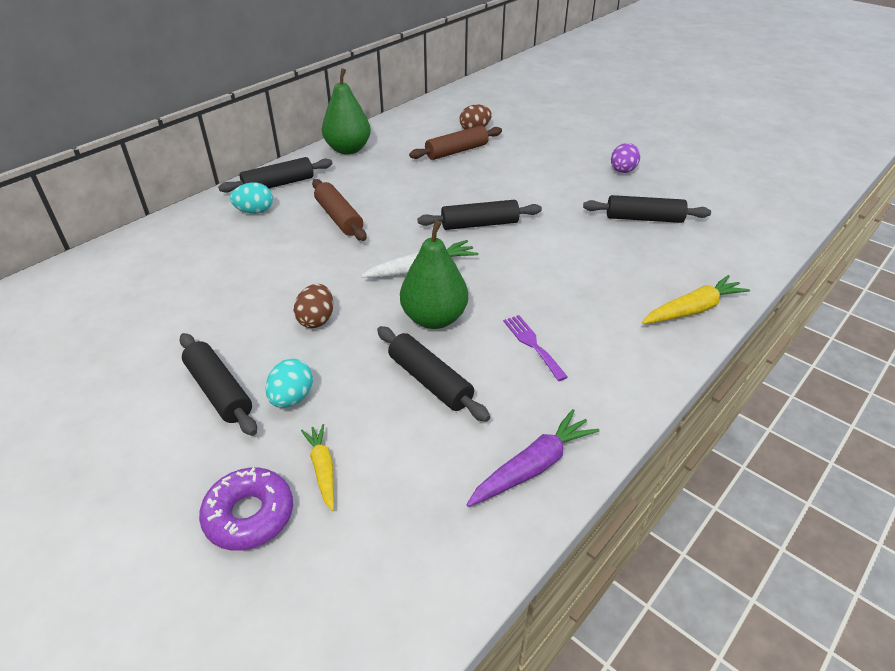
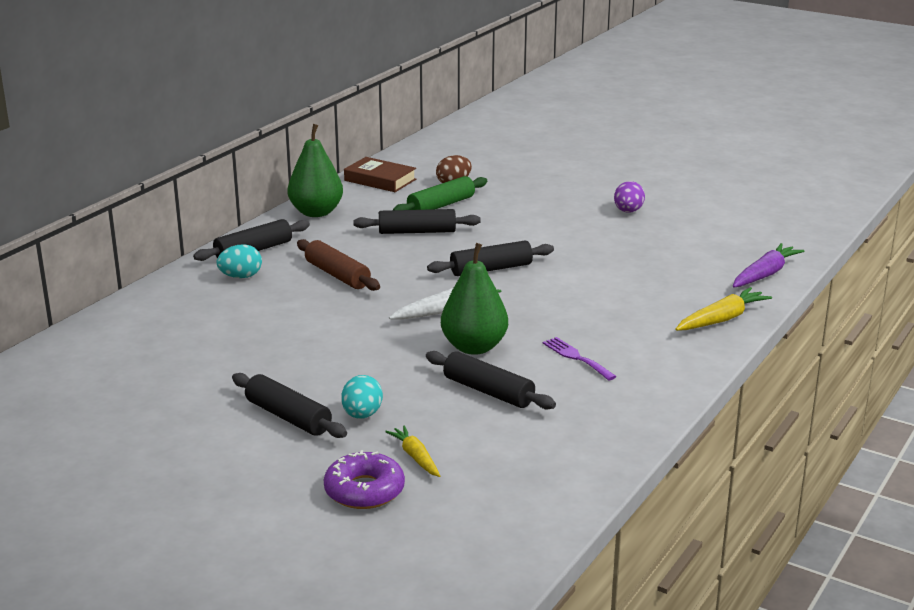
camera: 10 degrees left, 15 degrees down
(316, 320) = (356, 358): brown egg -> none
(414, 121) = (380, 180): none -> brown book
(456, 151) = (441, 205): brown rolling pin -> green rolling pin
(533, 466) = (602, 437): purple carrot -> purple carrot (765, 274)
(644, 218) = (660, 251): black rolling pin -> black rolling pin (417, 231)

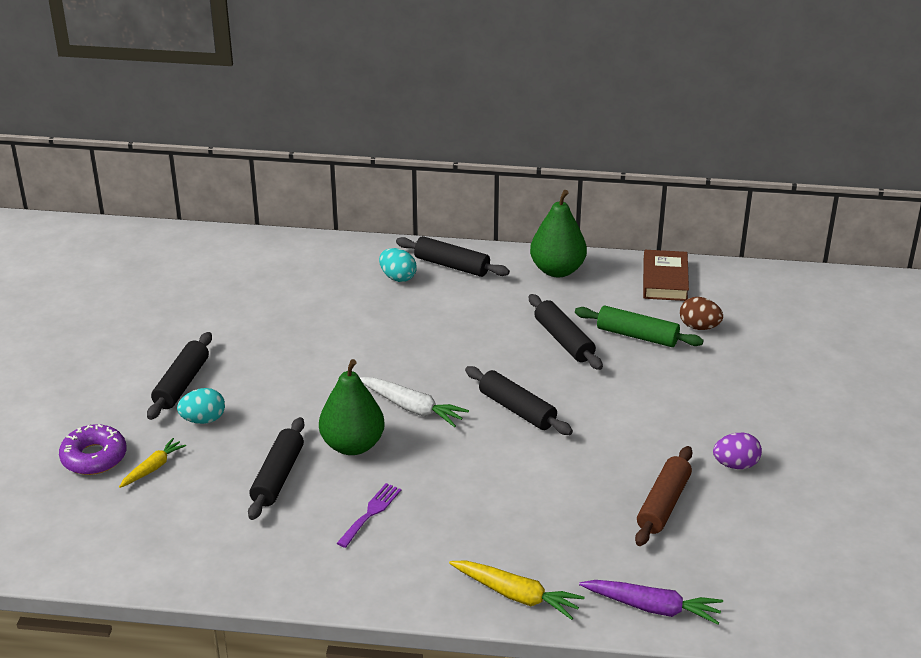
camera: 65 degrees right, 10 degrees up
(337, 275) = (437, 325): brown rolling pin -> brown rolling pin (663, 504)

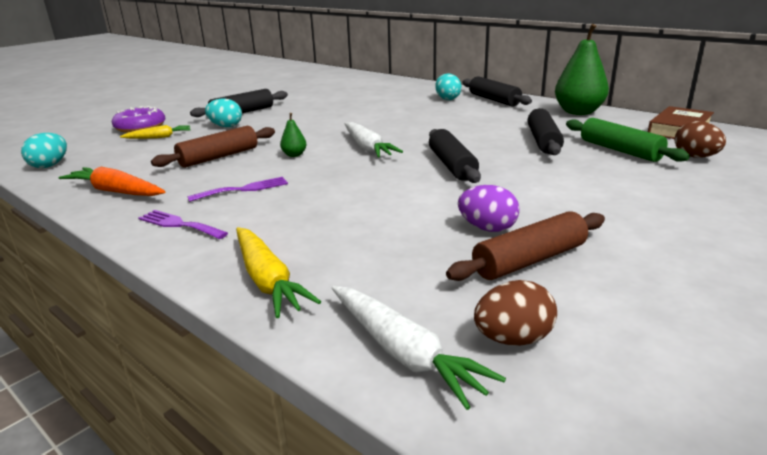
camera: 35 degrees right, 10 degrees down
(106, 559) = (50, 165): none -> turquoise egg
(251, 563) = (116, 191): none -> orange carrot
(278, 476) = (219, 157): black rolling pin -> brown rolling pin
(352, 445) = (294, 155): green pear -> green pear, size x0.44
(376, 575) = (179, 224): none -> purple fork
(652, 607) = (403, 352): purple carrot -> white carrot
(700, 572) = (513, 339): none -> brown egg
(735, 464) = (661, 254): purple egg -> purple egg (487, 228)

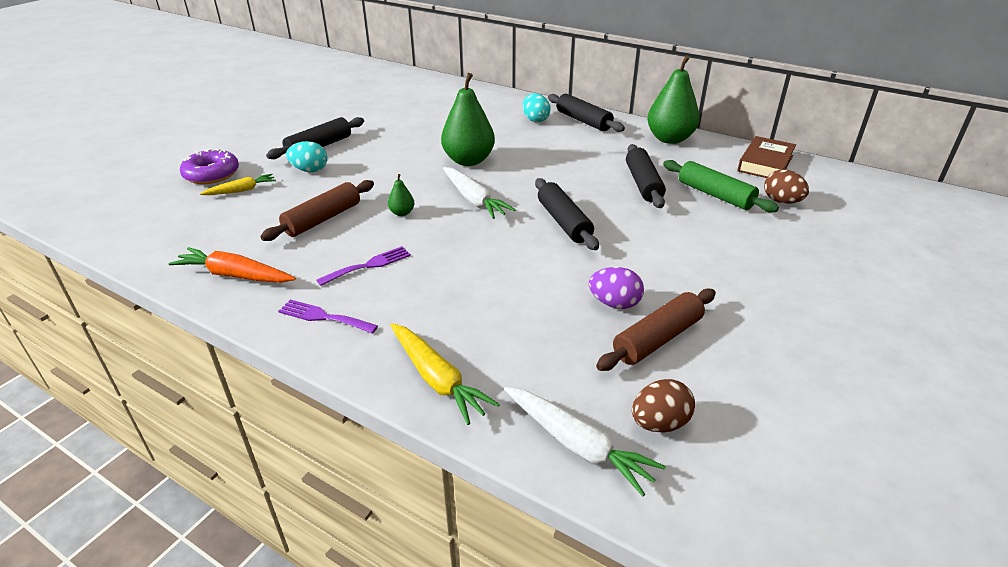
camera: 10 degrees left, 10 degrees up
(50, 165) = (138, 239): turquoise egg -> none
(373, 123) = (468, 161): none -> green pear

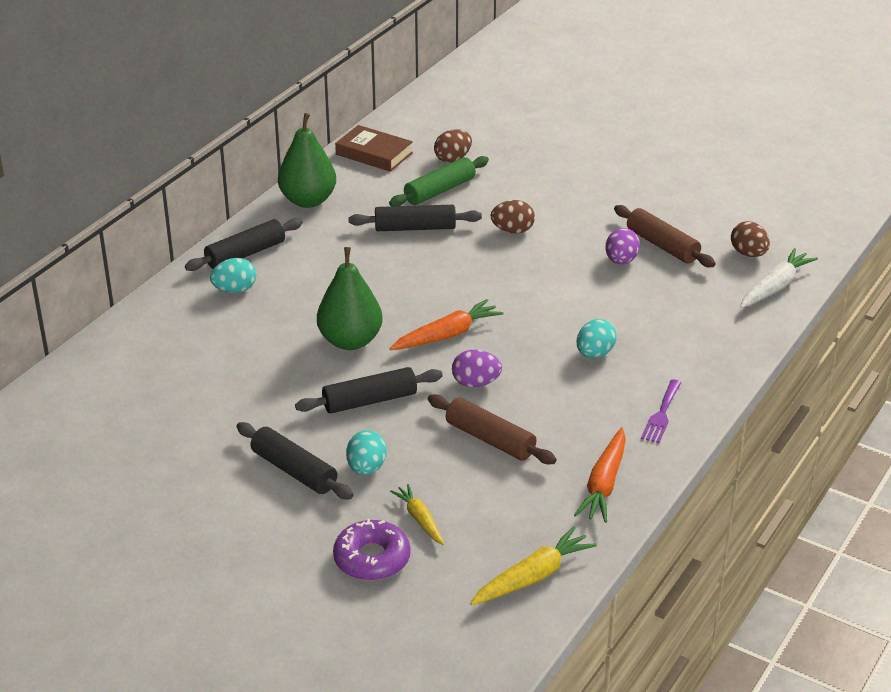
camera: 90 degrees left, 0 degrees up
(369, 265) = (578, 396): purple fork -> none
(402, 213) = (476, 383): green pear -> purple egg
(436, 278) = (594, 354): none -> turquoise egg
(437, 379) = (727, 347): yellow carrot -> yellow carrot (533, 577)
(474, 200) = (447, 335): white carrot -> orange carrot
(563, 222) = (493, 279): black rolling pin -> black rolling pin (370, 401)
(656, 234) = (512, 230): none -> brown egg

